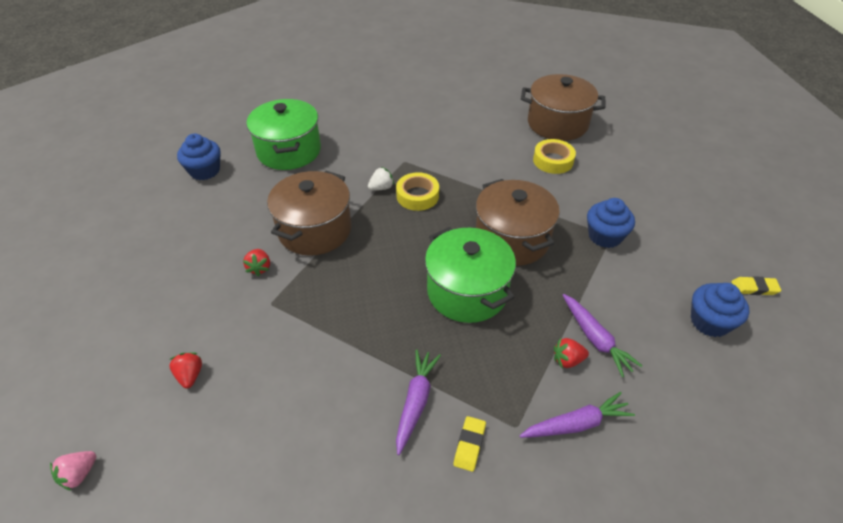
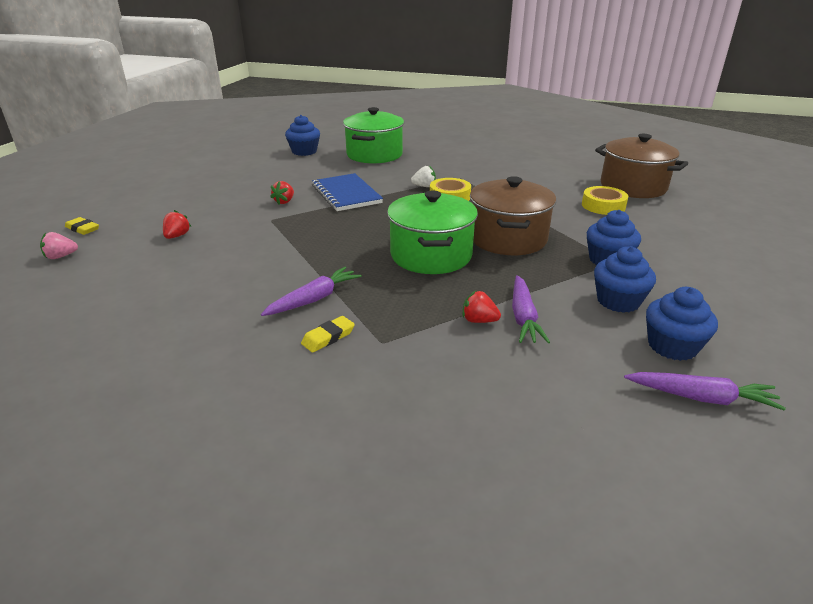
camera: 30 degrees right, 15 degrees down
(315, 230) = (346, 194): brown pot -> blue notebook
(576, 424) = (441, 361): purple carrot -> purple carrot (701, 398)
(644, 286) = (618, 301): none -> blue cupcake
(754, 288) = (760, 341): yellow eraser -> yellow eraser (82, 229)

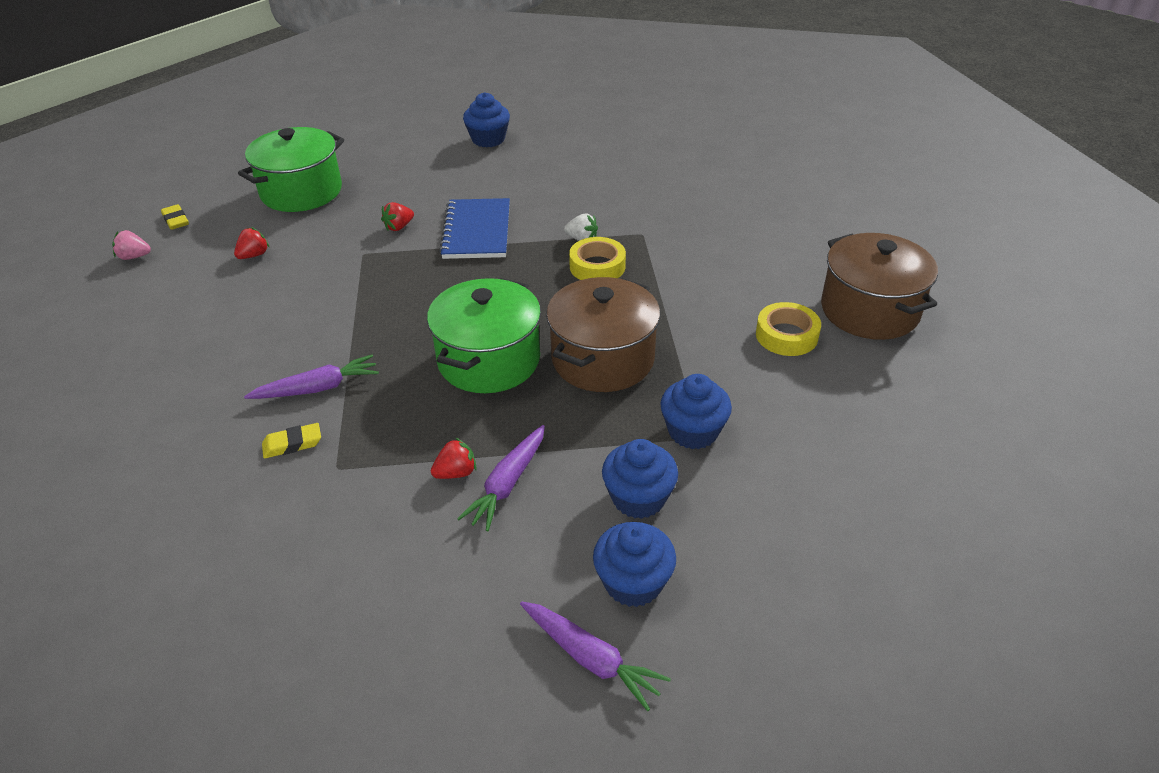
camera: 25 degrees right, 10 degrees up
(374, 155) = (569, 164): green pot -> green pot (301, 192)
(479, 320) = (456, 473): red strawberry -> red strawberry turned 105 degrees clockwise

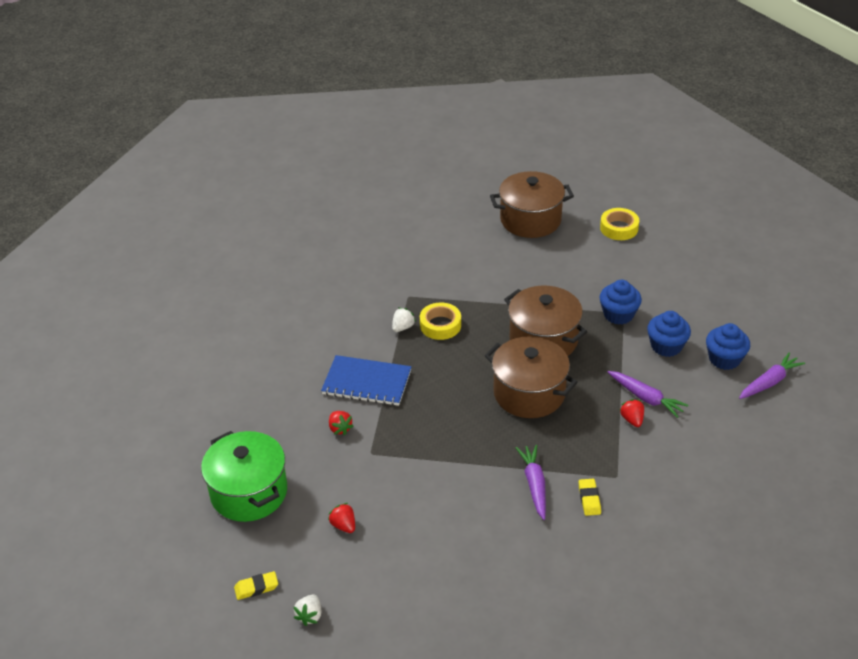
camera: 75 degrees left, 0 degrees up
(134, 257) = (310, 615): pink strawberry -> white strawberry
(488, 139) = (220, 359): blue cupcake -> none
(489, 360) = (529, 393): green pot -> brown pot
(786, 335) = (544, 258): yellow tape -> yellow tape (619, 228)

